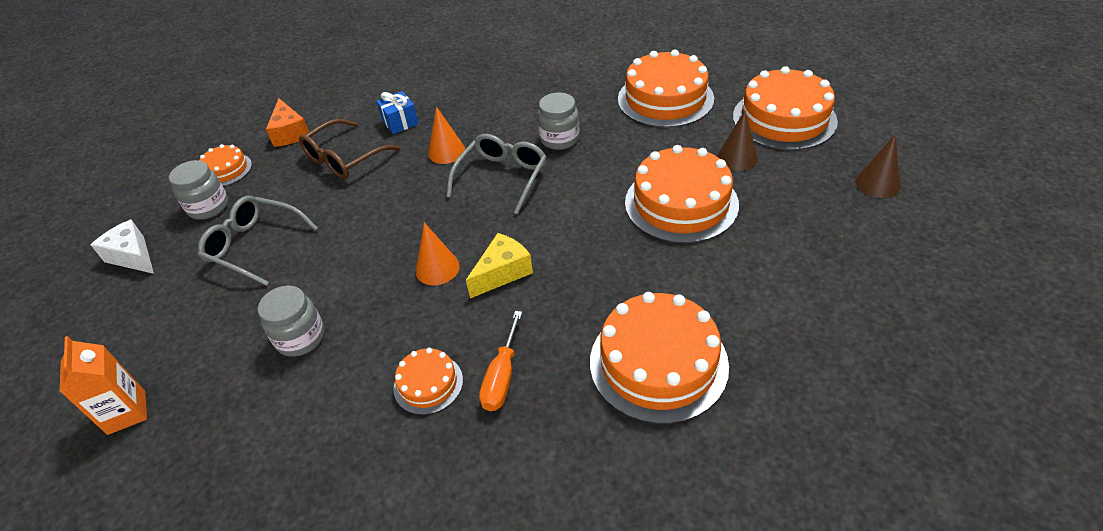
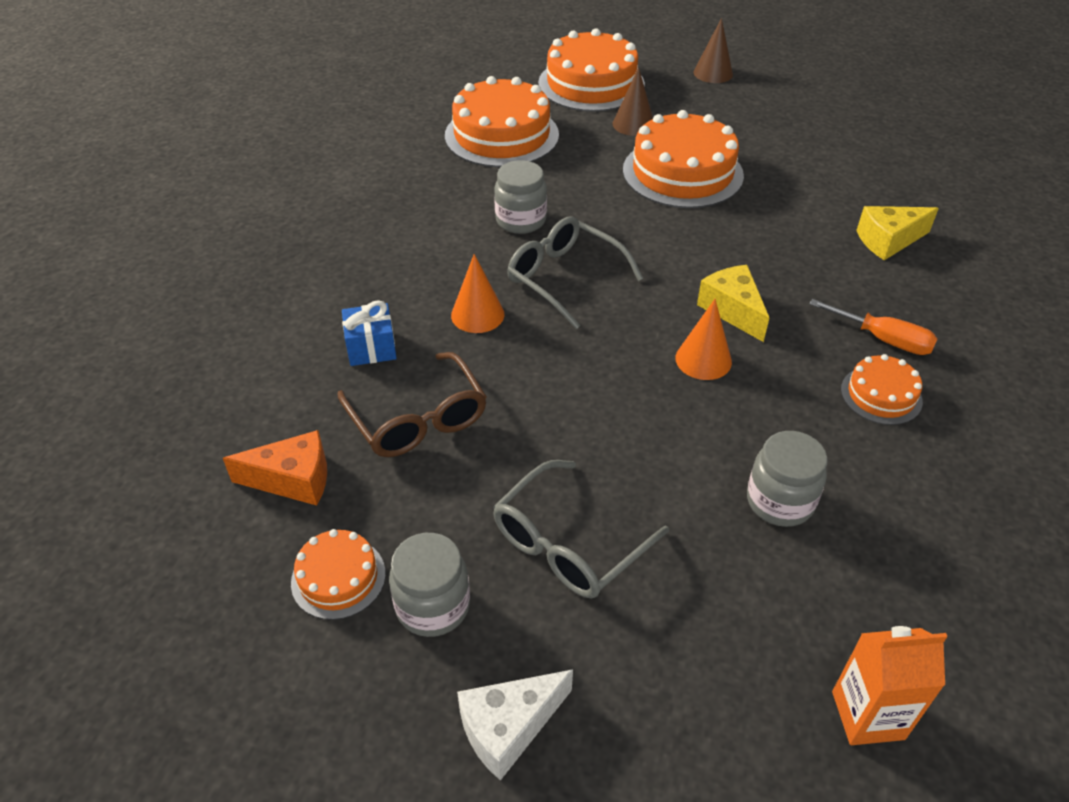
camera: 75 degrees left, 0 degrees up
(658, 363) = (888, 241): orange cake -> yellow cheese

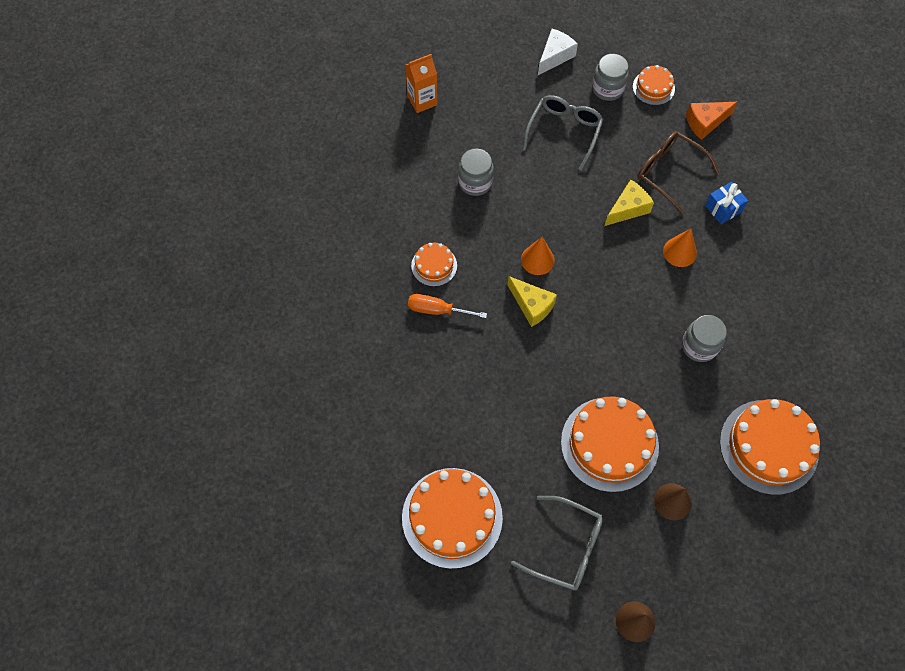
camera: 160 degrees right, 20 degrees up
(564, 278) = (644, 299): grey glasses -> grey glasses (566, 547)
(591, 84) = (736, 558): orange cake -> orange cake (452, 517)
(888, 241) = (443, 410): yellow cheese -> yellow cheese (628, 209)

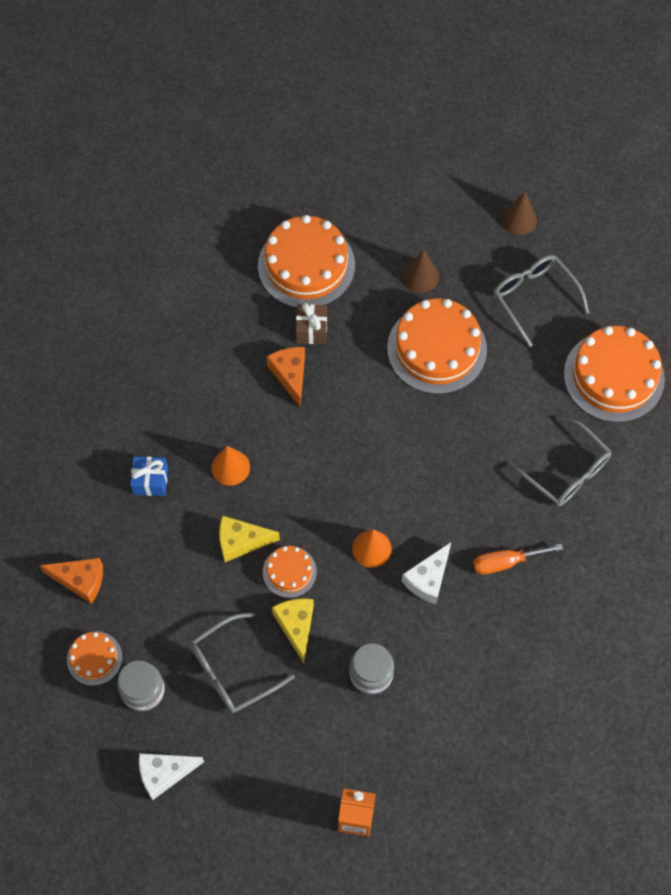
camera: 145 degrees left, 0 degrees up
(434, 265) = (478, 609): orange cake -> orange cake (289, 572)
(437, 310) = (505, 562): orange screwdriver -> orange screwdriver turned 120 degrees clockwise
(439, 408) = (565, 470): none -> grey glasses
(483, 264) = (428, 579): none -> white cheese
(532, 305) = (411, 508): yellow cheese -> yellow cheese (296, 626)
(669, 172) = (167, 552): brown glasses -> none
(699, 346) = (290, 375): grey jar -> orange cheese
(716, 393) = (311, 330): none -> brown gift

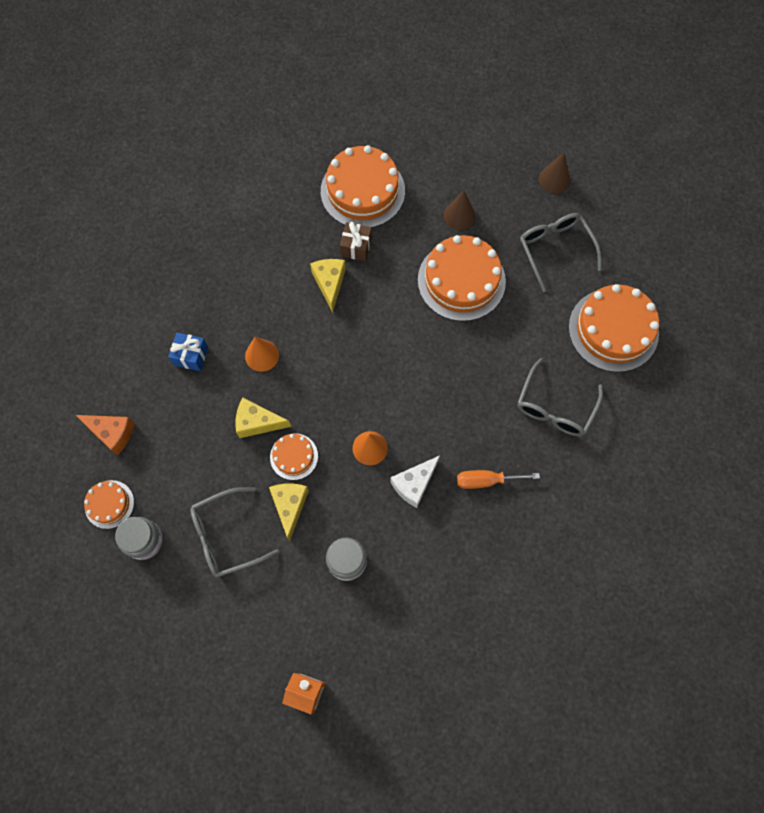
camera: 10 degrees right, 5 degrees up
(164, 773) = (147, 619): white cheese -> none
(290, 375) = (329, 283): orange cheese -> yellow cheese
(565, 470) = (555, 407): grey glasses -> grey glasses turned 60 degrees clockwise

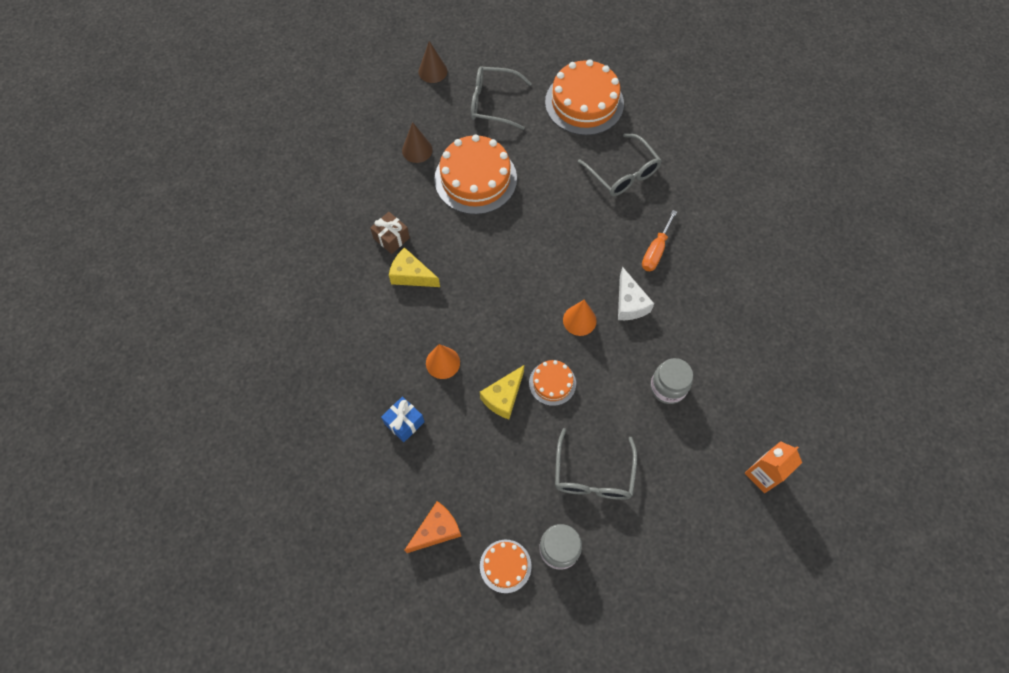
camera: 60 degrees left, 5 degrees down
(290, 506) = (595, 408): yellow cheese -> none
(362, 191) = (342, 206): orange cake -> none

